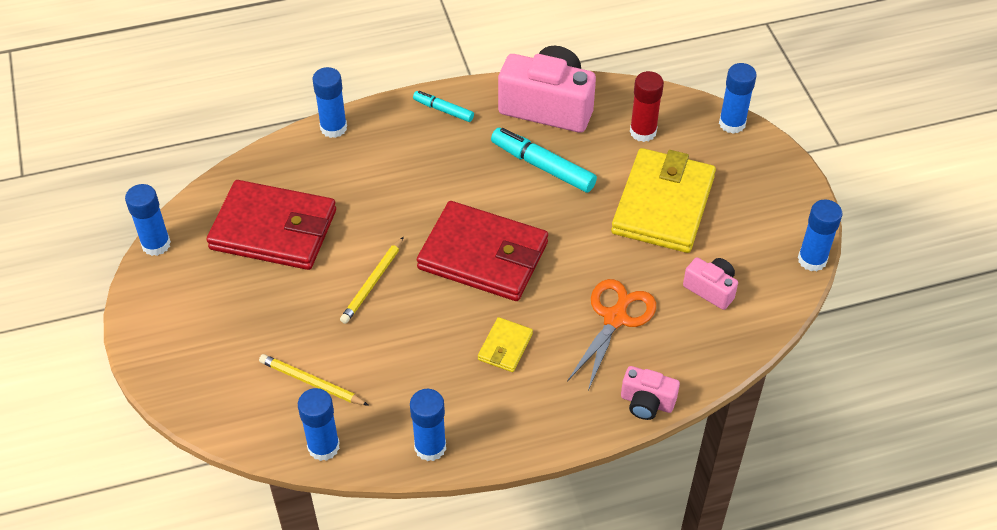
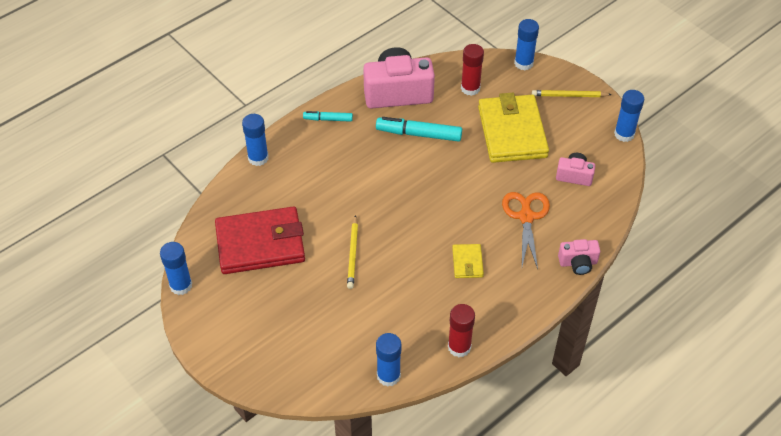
camera: 25 degrees left, 0 degrees up
(311, 382) = (353, 337): yellow pencil -> yellow pencil (569, 95)
(430, 447) = (459, 347): blue glue stick -> red glue stick
(483, 256) = (416, 208): red wallet -> none

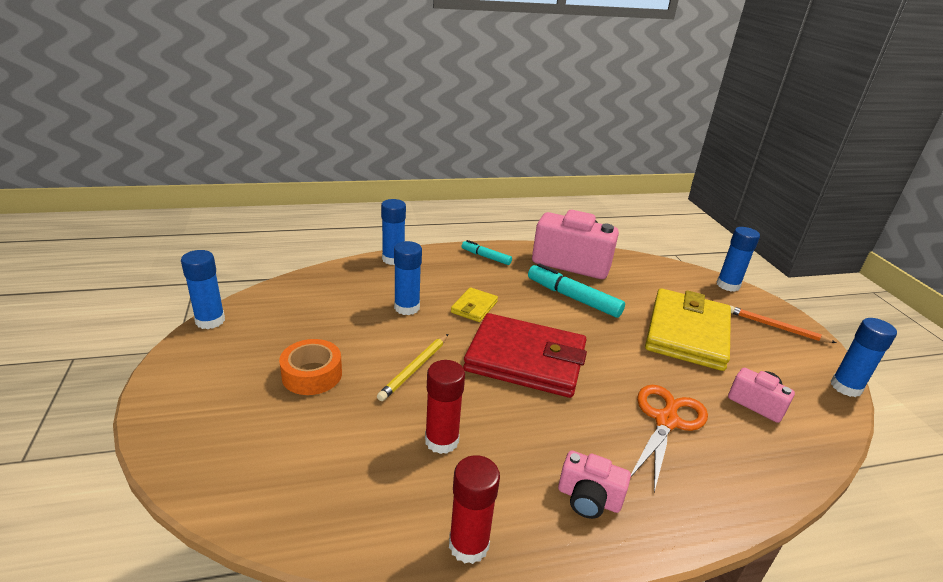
camera: 25 degrees right, 20 degrees down
(260, 244) = (325, 320): red wallet -> red wallet (525, 360)
(292, 292) = (312, 374): none -> orange tape
(388, 376) = (334, 533): blue glue stick -> blue glue stick (407, 307)
(467, 262) = (553, 438): yellow wallet -> yellow wallet (474, 307)
(470, 88) = (654, 284): red glue stick -> red glue stick (441, 440)
(569, 95) = (776, 327): yellow pencil -> orange pencil
(578, 263) = (725, 512): pink camera -> pink camera (588, 498)

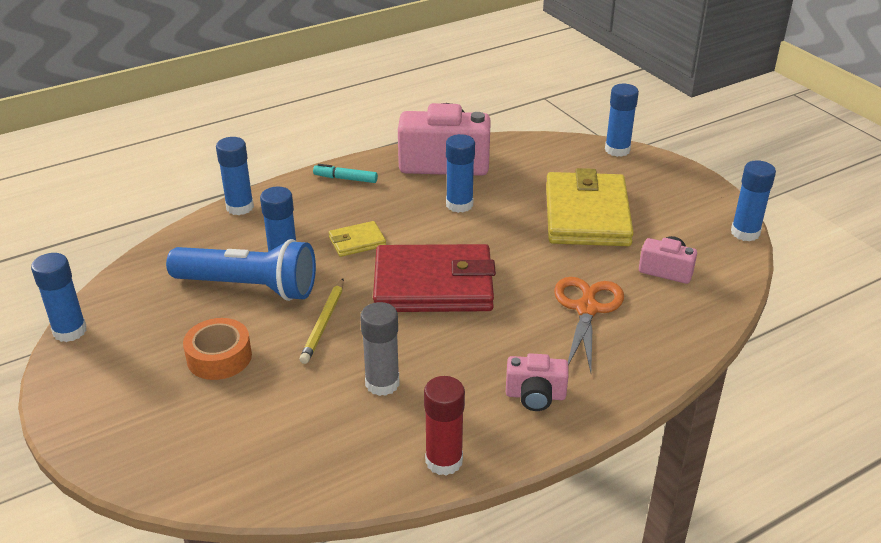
camera: 15 degrees left, 5 degrees up
(368, 322) = (249, 287): none -> blue flashlight
(441, 440) = (382, 383): red glue stick -> grey glue stick
(474, 307) = (357, 242): yellow wallet -> yellow wallet turned 60 degrees clockwise
(573, 298) = (459, 205): turquoise marker -> blue glue stick
(776, 327) = (673, 186): orange pencil -> none

